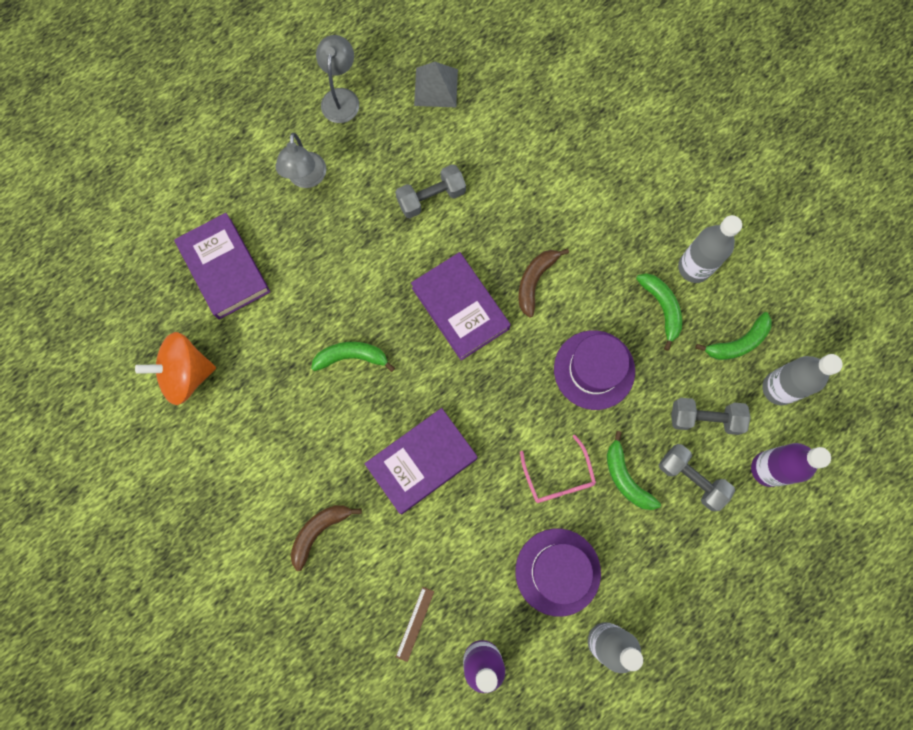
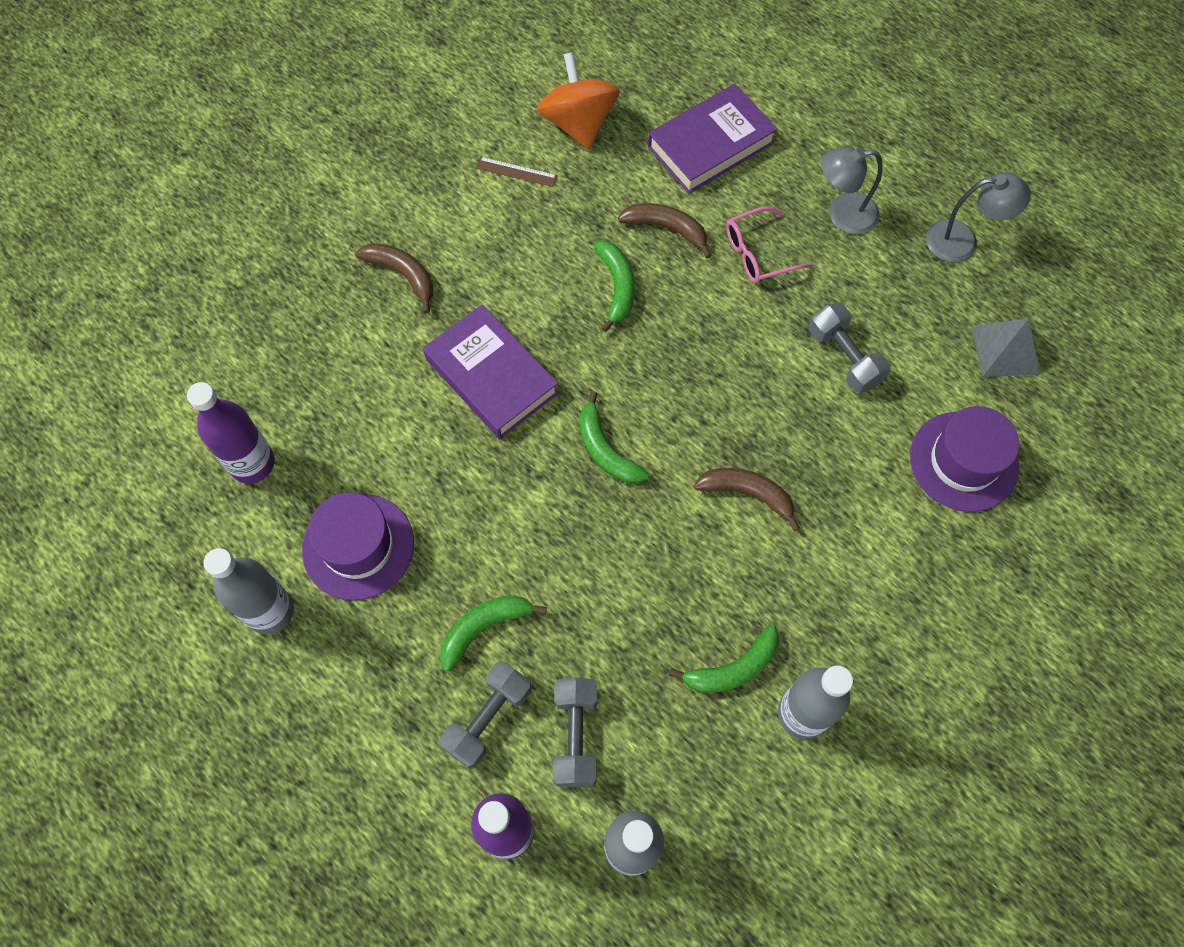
camera: 85 degrees right, 10 degrees down
(302, 312) = (667, 228): none -> brown banana
(415, 623) = (295, 385): brown ruler -> brown ruler (516, 172)
(460, 308) = (696, 404): purple book -> none
(558, 477) = (481, 540): pink glasses -> pink glasses (759, 253)
(594, 370) = (631, 578): purple hat -> purple hat (963, 461)
(737, 343) = (694, 783): green banana -> green banana (605, 450)

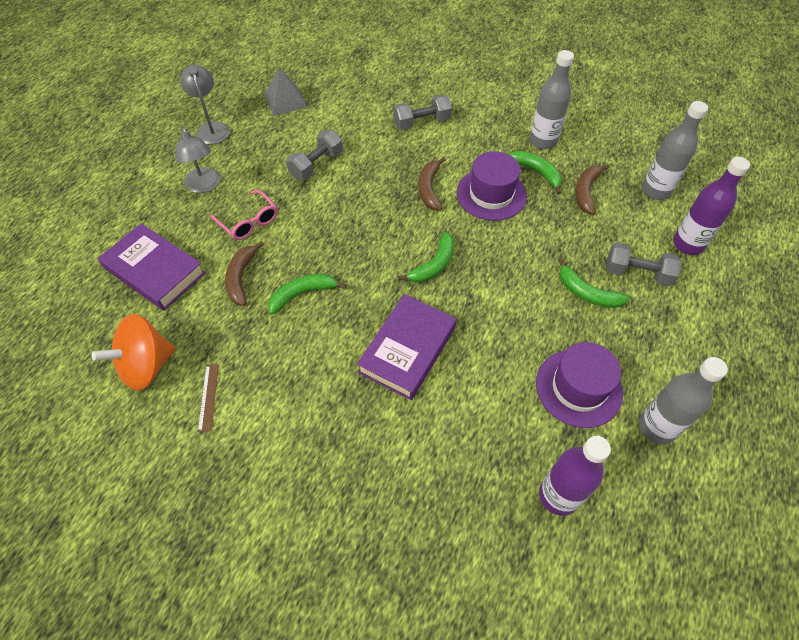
camera: 110 degrees left, 10 degrees down
(403, 275) = (339, 449): brown banana -> brown banana (586, 192)
(575, 736) = (618, 229): grey dumbbell -> grey dumbbell (422, 123)
(963, 461) = (365, 106): purple hat -> purple hat (491, 194)

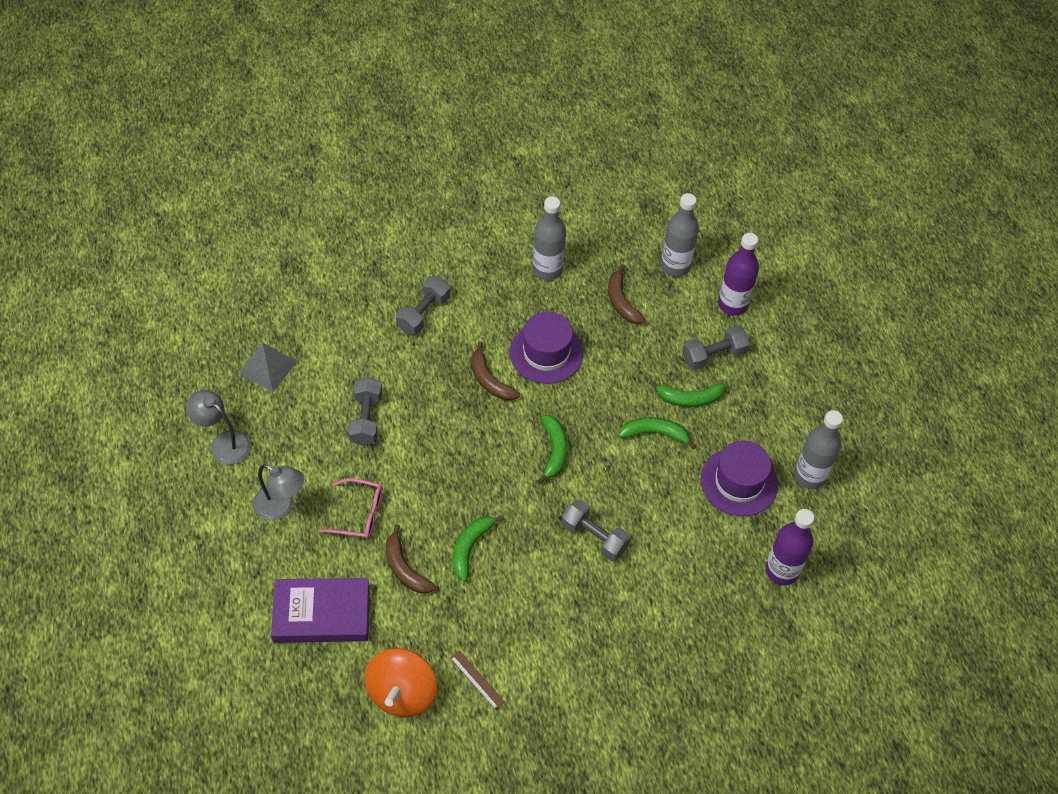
camera: 40 degrees left, 0 degrees up
(407, 350) = (594, 537): purple book -> grey dumbbell
(536, 172) = (567, 306): green banana -> green banana (655, 434)

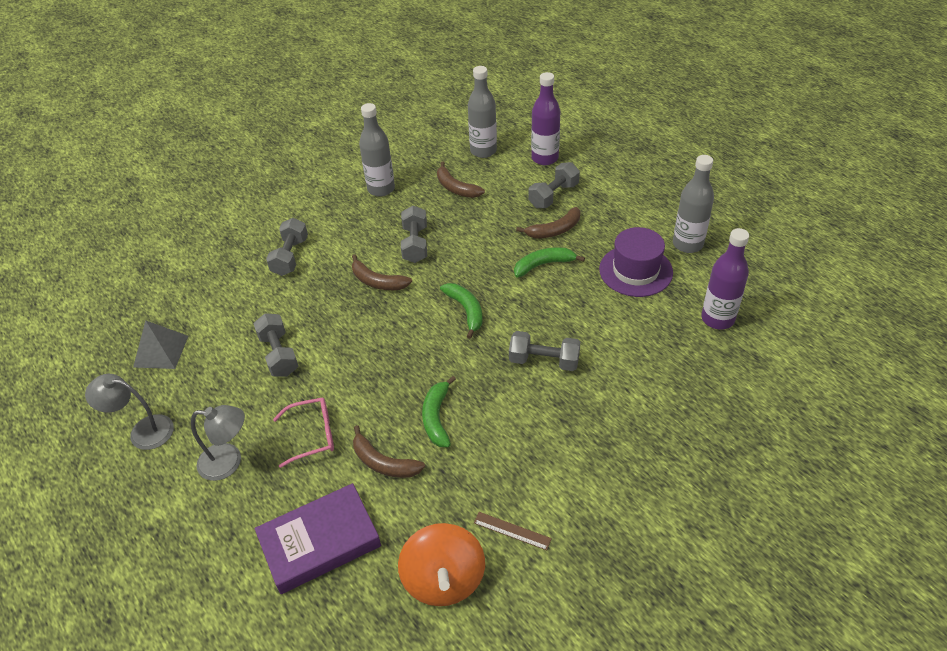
camera: 20 degrees left, 10 degrees down
(546, 353) = (415, 244): purple hat -> grey dumbbell
(689, 398) = (554, 230): green banana -> brown banana

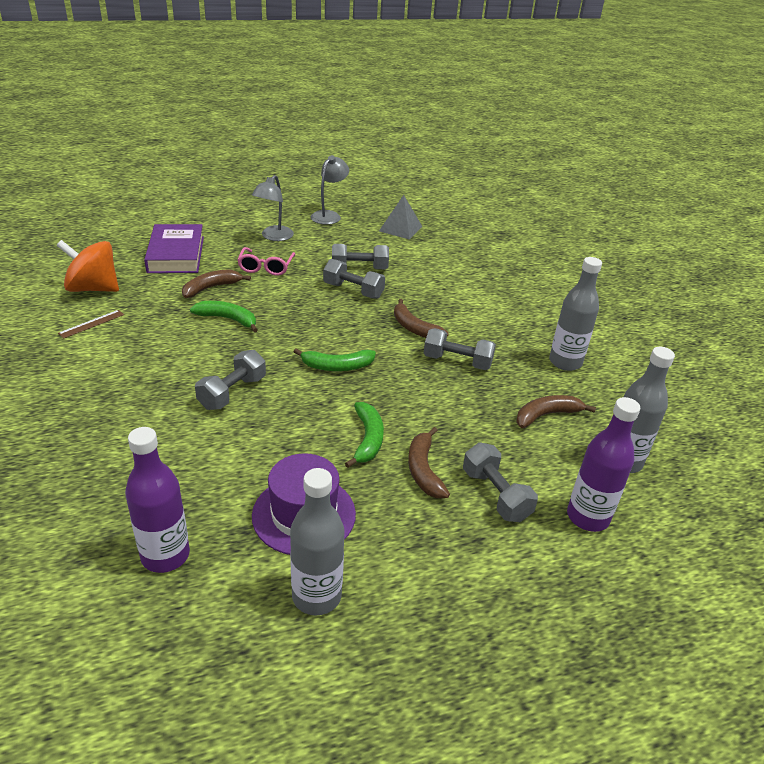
camera: 105 degrees right, 10 degrees down
(290, 256) = (478, 292): grey dumbbell -> grey dumbbell (353, 291)
(377, 282) = (414, 328): brown banana -> brown banana turned 90 degrees counterclockwise

